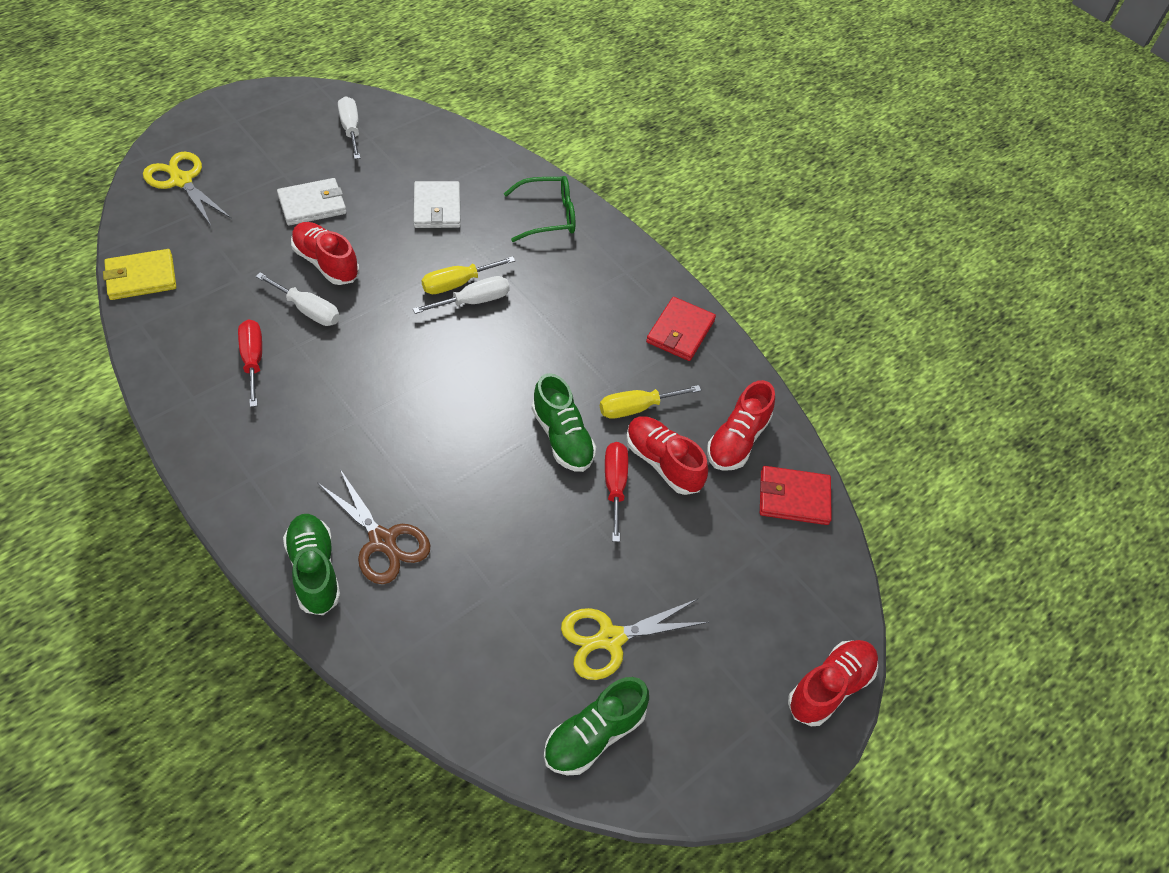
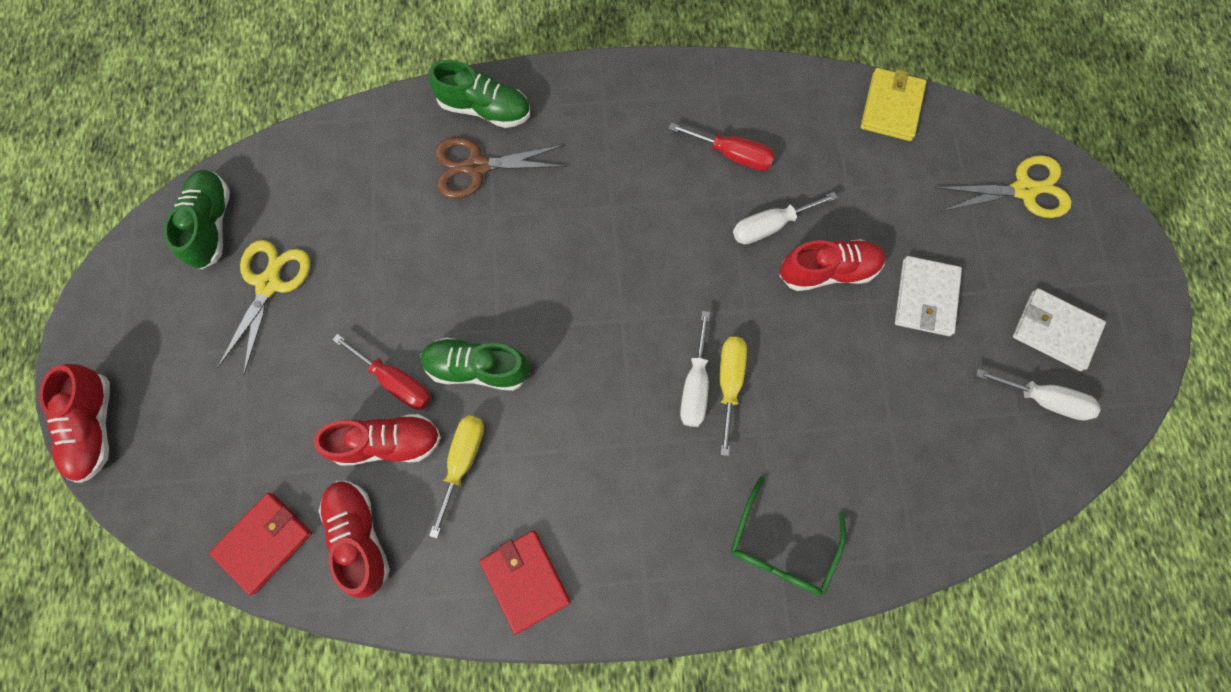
camera: 130 degrees right, 20 degrees up
(437, 208) = (858, 425): white wallet -> white wallet (1055, 330)

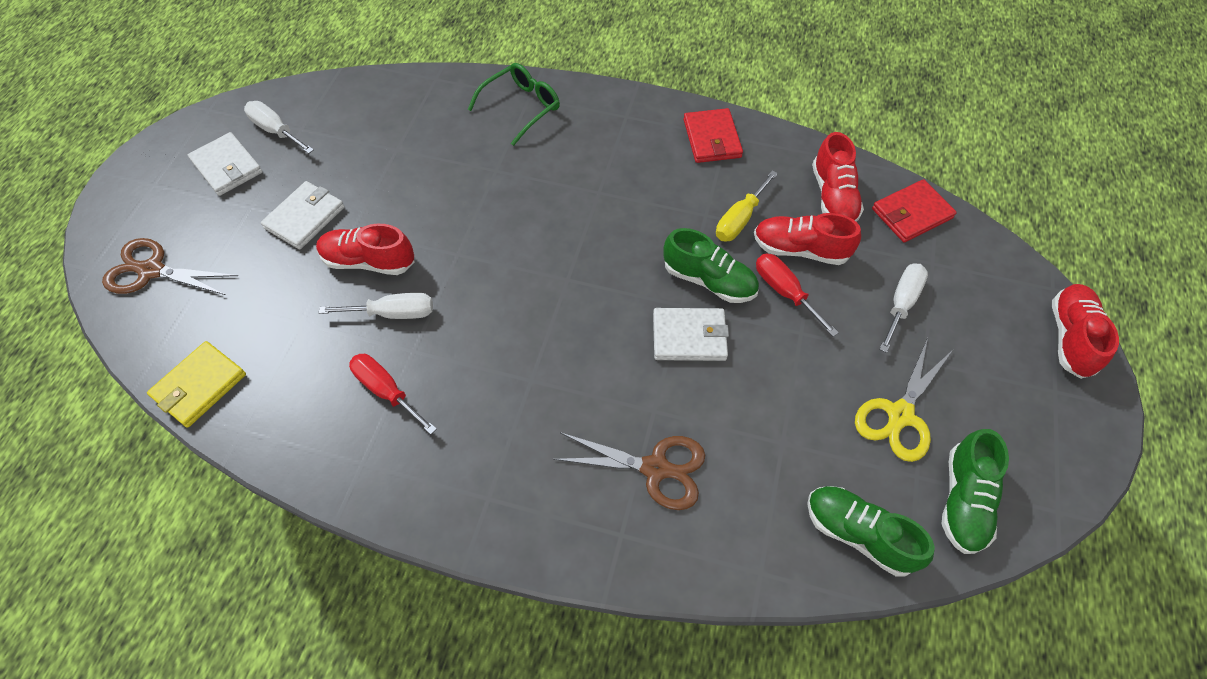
camera: 160 degrees left, 15 degrees down
(481, 297) = (689, 336): none -> white wallet
(485, 109) = (625, 537): green shoe -> green shoe (858, 534)
(695, 385) = (530, 215): white screwdriver -> white screwdriver (901, 304)
(729, 383) = (502, 208): yellow screwdriver -> none
(1023, 190) = (152, 271): yellow scissors -> brown scissors

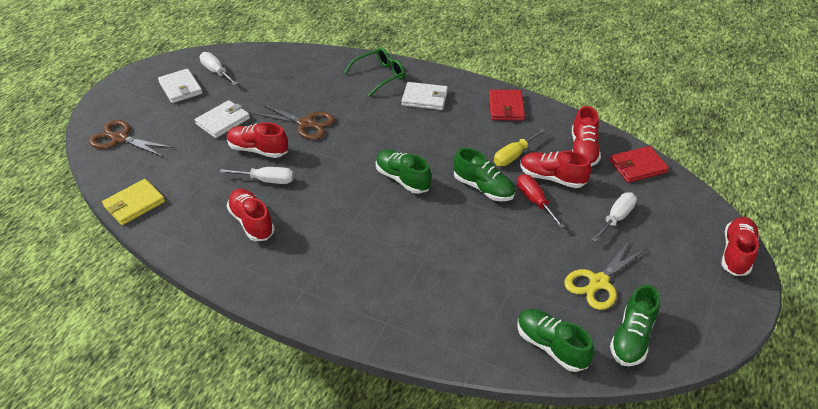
camera: 10 degrees right, 15 degrees down
(386, 391) = (252, 222): red screwdriver -> red shoe
(592, 282) = (402, 179): none -> green shoe
(655, 468) = (419, 289): brown scissors -> brown scissors (306, 124)
(689, 336) = (461, 218): white wallet -> white wallet (425, 98)

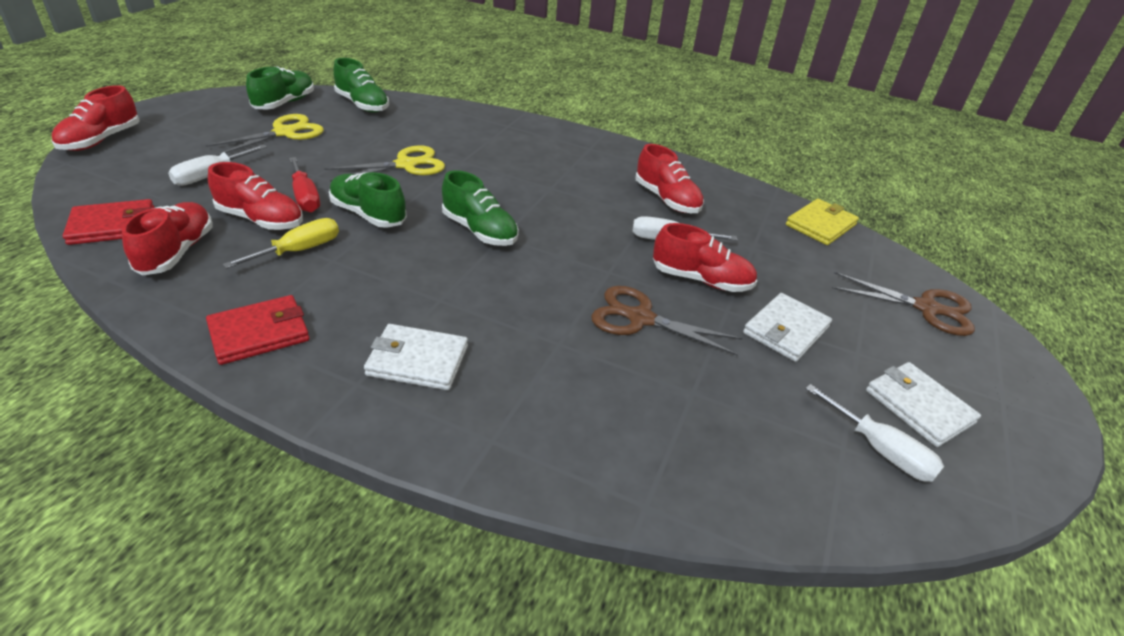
camera: 175 degrees right, 5 degrees down
(380, 76) = (508, 424): green glasses -> none
(473, 246) = (405, 165): none -> yellow scissors
(506, 107) = (259, 333): red wallet -> red wallet turned 60 degrees clockwise

